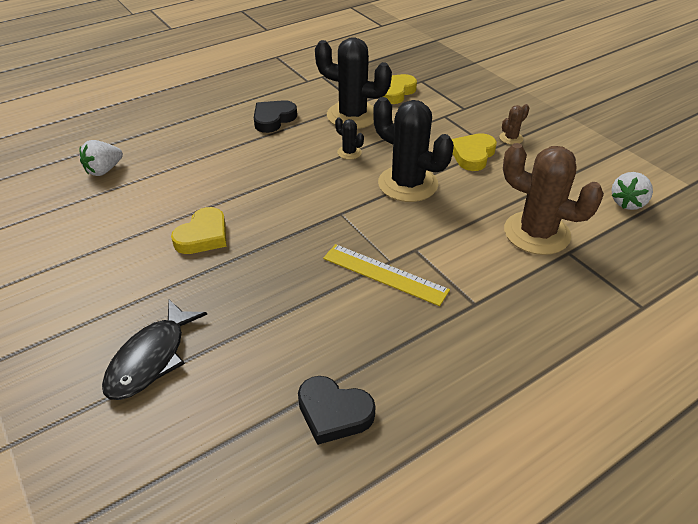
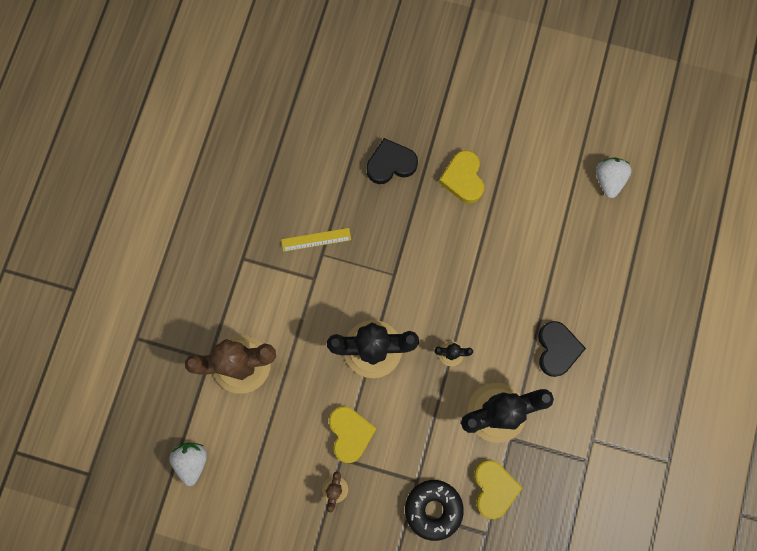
camera: 140 degrees right, 35 degrees up
(151, 359) = (391, 77): black fish -> none
(334, 413) = (266, 122): black heart -> black heart (391, 164)
(385, 274) = (316, 239): yellow ruler -> yellow ruler, size x0.65
(446, 102) = (433, 509): none -> black donut

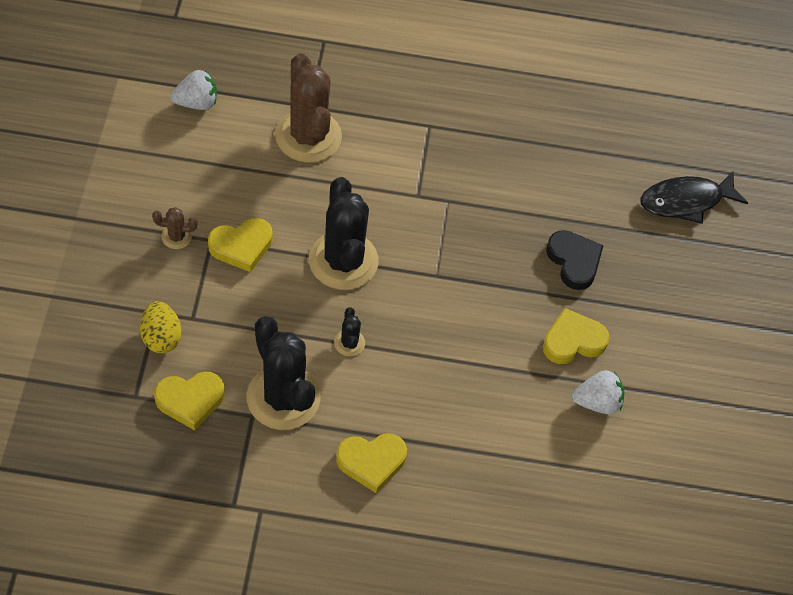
camera: 75 degrees right, 20 degrees down
(316, 239) = (464, 193): yellow ruler -> none
(342, 66) = (685, 201): none -> black fish
(433, 509) = (161, 337): black donut -> yellow egg
(557, 349) = (371, 462): black heart -> yellow heart
(608, 180) = (610, 513): white strawberry -> white strawberry (597, 402)

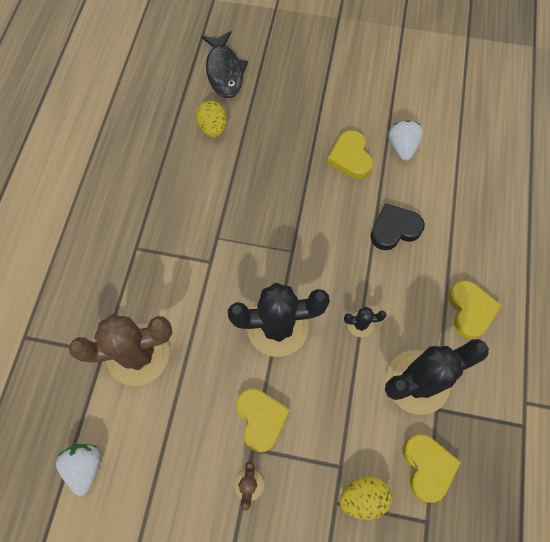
camera: 80 degrees left, 10 degrees up
(574, 261) = (278, 150): black heart -> black heart (394, 229)
(597, 192) = (213, 128): none -> yellow egg

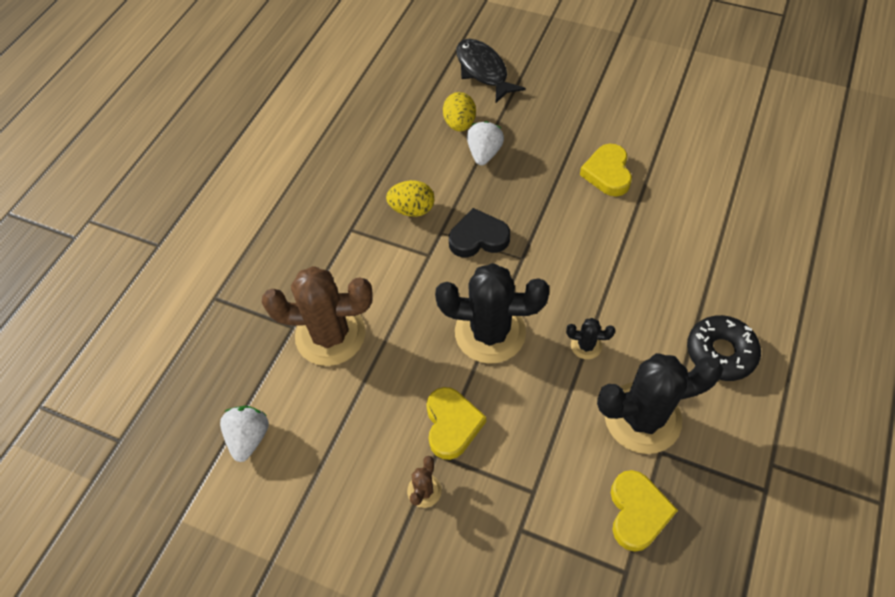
camera: 15 degrees right, 10 degrees down
(224, 71) = (483, 71): black fish -> black fish turned 150 degrees clockwise
(363, 497) = (553, 530): yellow egg -> yellow egg (412, 209)
(394, 229) = (645, 253): black heart -> black heart (478, 238)
(402, 147) = (670, 170): white strawberry -> white strawberry (484, 153)
(470, 310) = (720, 352): yellow heart -> black donut

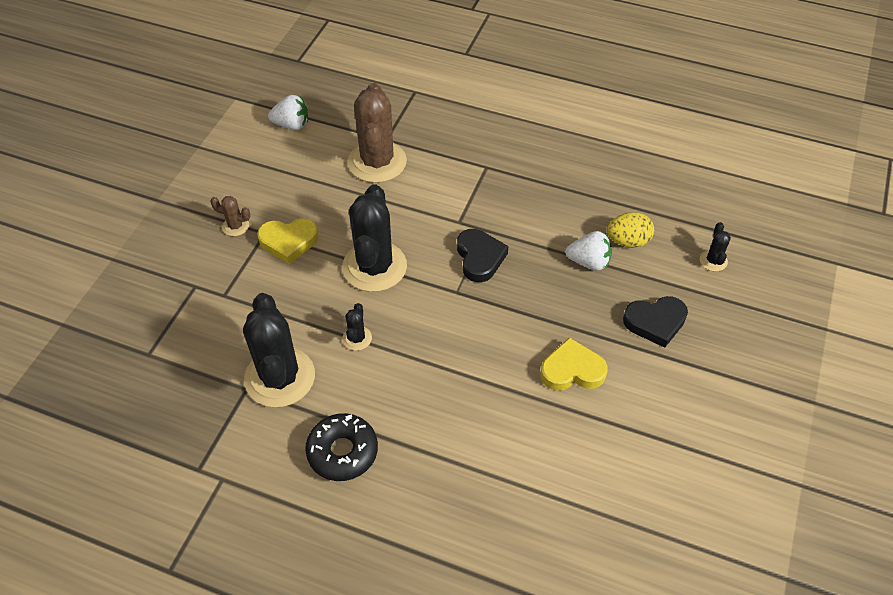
camera: 85 degrees right, 5 degrees down
(412, 209) = (511, 208): yellow egg -> none
(483, 71) = (713, 261): black fish -> black cactus
(552, 114) = (655, 322): none -> black heart
(637, 512) = (195, 366): yellow heart -> none

